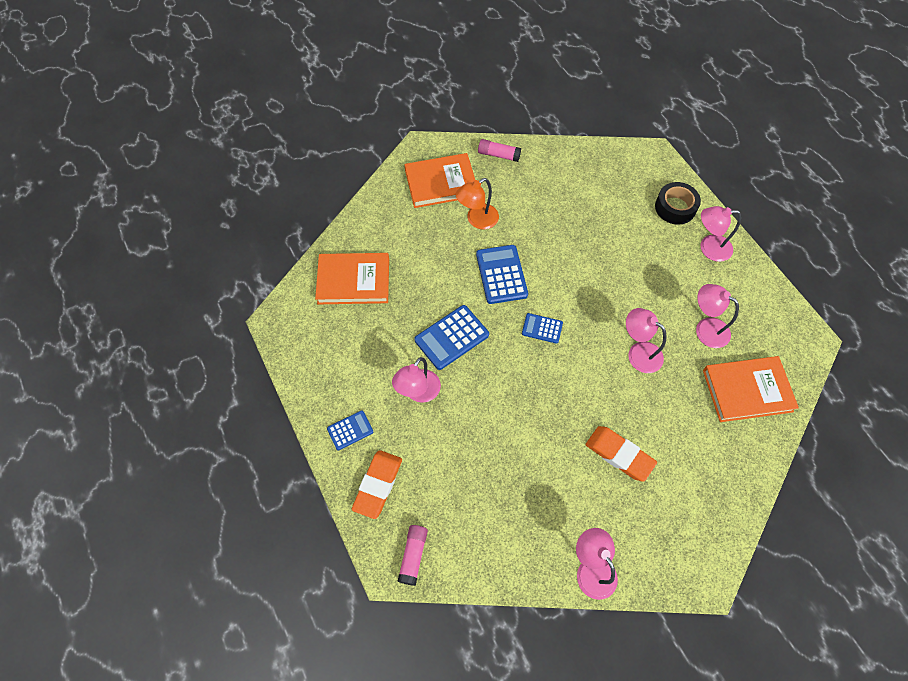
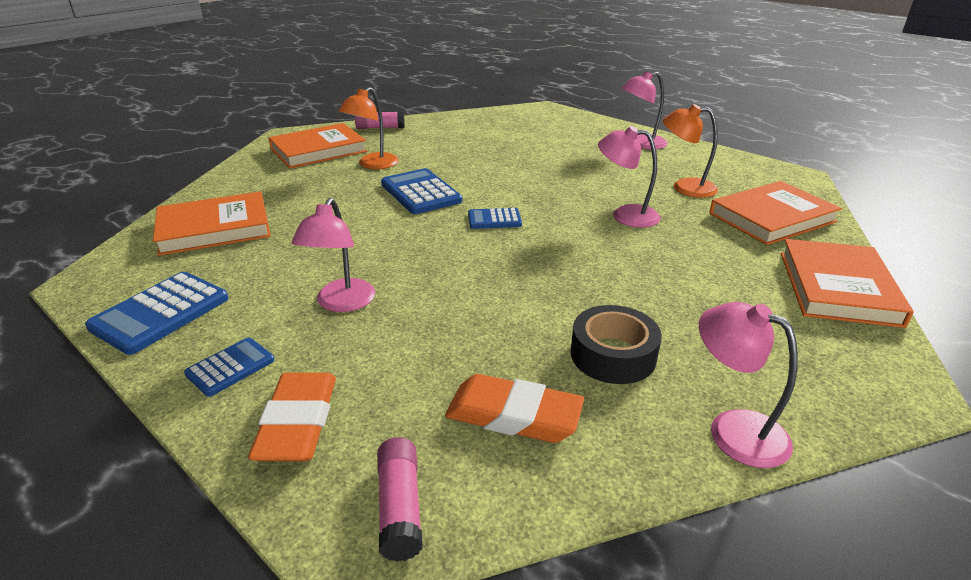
camera: 20 degrees left, 30 degrees down
(451, 337) = (374, 247): blue calculator -> blue calculator (160, 313)
(619, 455) = (671, 297): orange eraser -> orange eraser (513, 415)
(675, 207) = (587, 129): black tape -> black tape (613, 355)
(705, 328) = (685, 187): pink lamp -> orange lamp
(735, 482) = (837, 287): none -> orange book

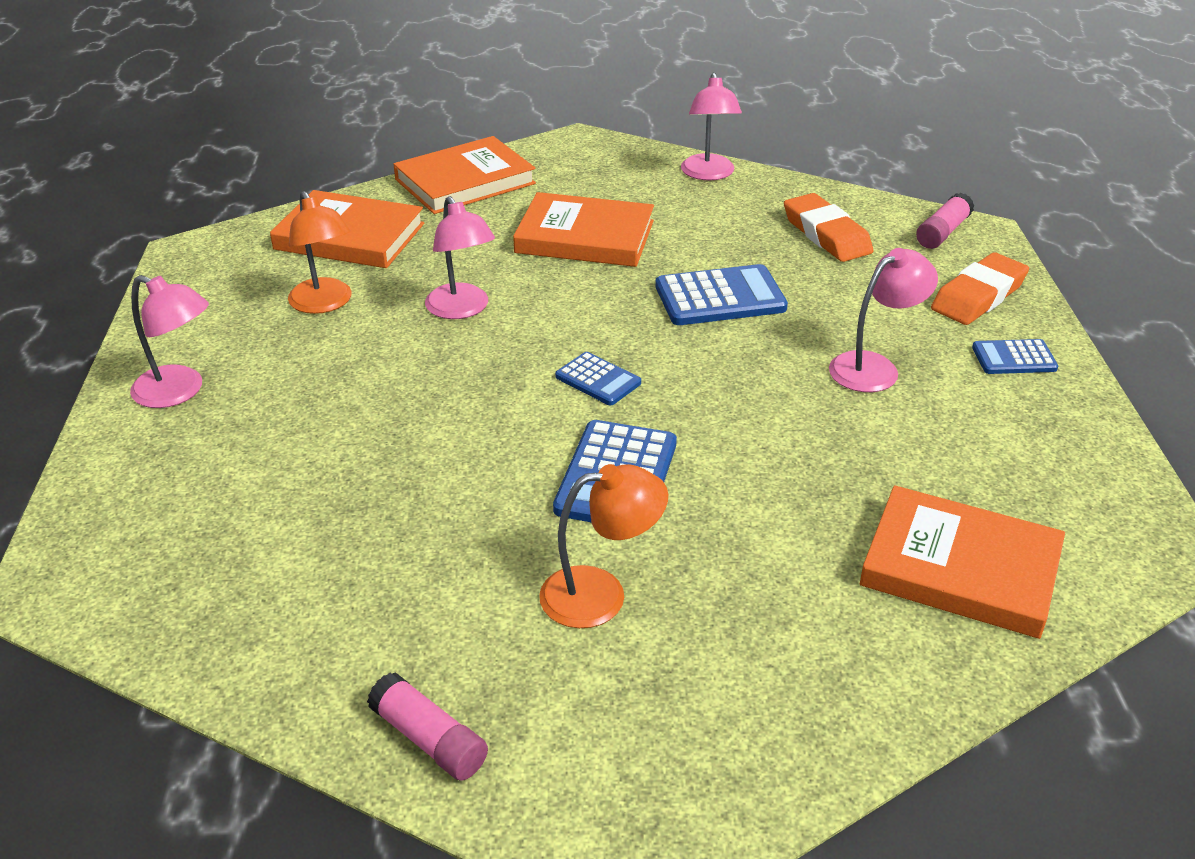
camera: 135 degrees left, 5 degrees up
(160, 313) = (1069, 450): blue calculator -> blue calculator (720, 297)
(318, 150) = (641, 719): orange book -> orange book (585, 237)
(613, 355) = (708, 228): black tape -> none

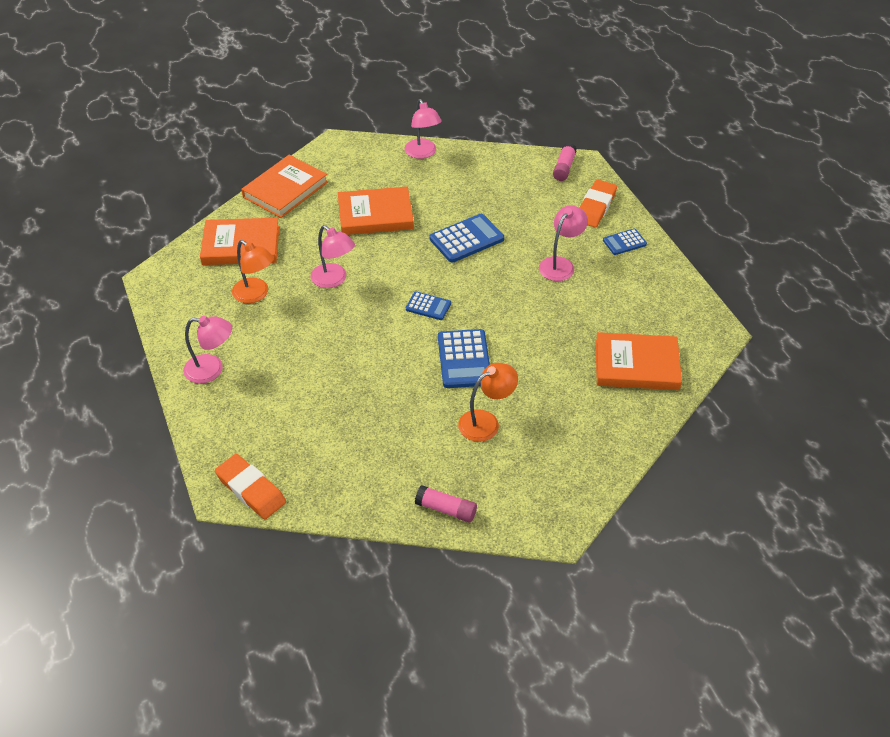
camera: 20 degrees left, 10 degrees up
(826, 234) = (504, 183): orange eraser -> orange eraser (251, 489)

